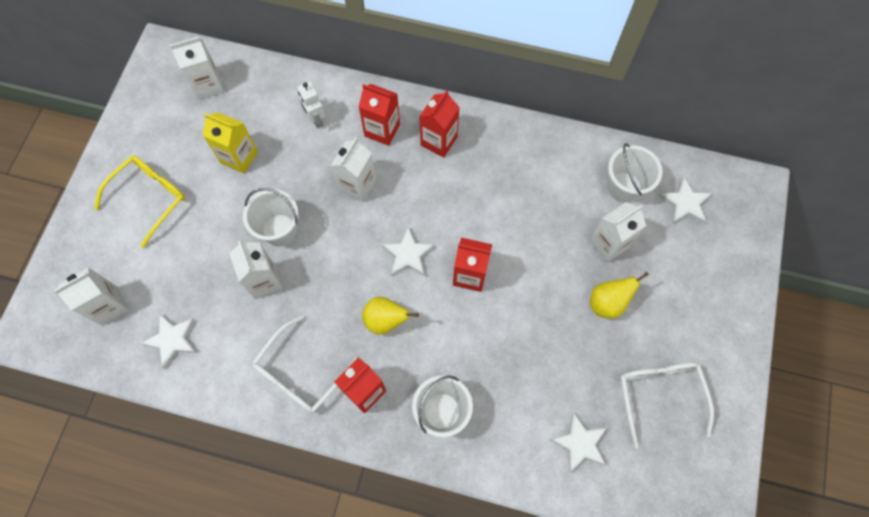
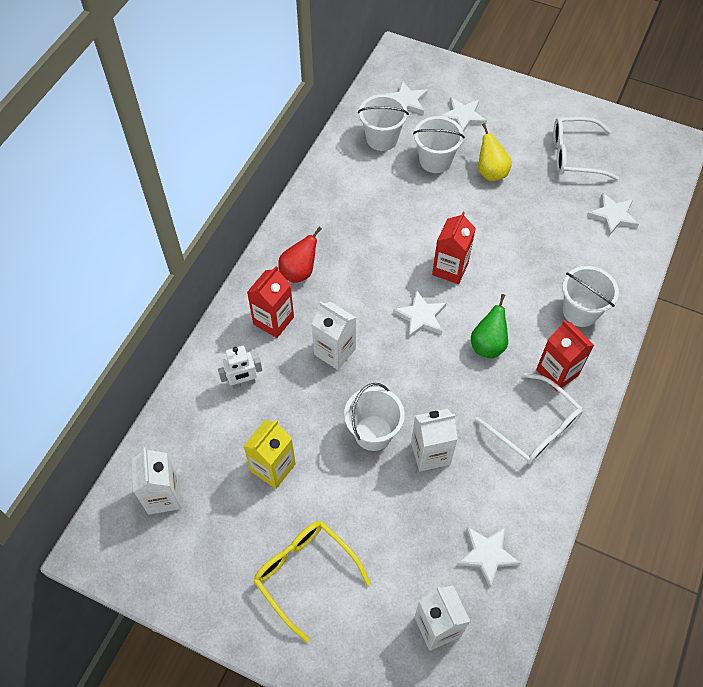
camera: 80 degrees left, 10 degrees down
(386, 320) = (488, 345): yellow pear -> green pear
(439, 141) = (299, 272): red carton -> red pear
(608, 244) = (435, 161): white carton -> white bucket
(681, 265) = (462, 117): none -> white star

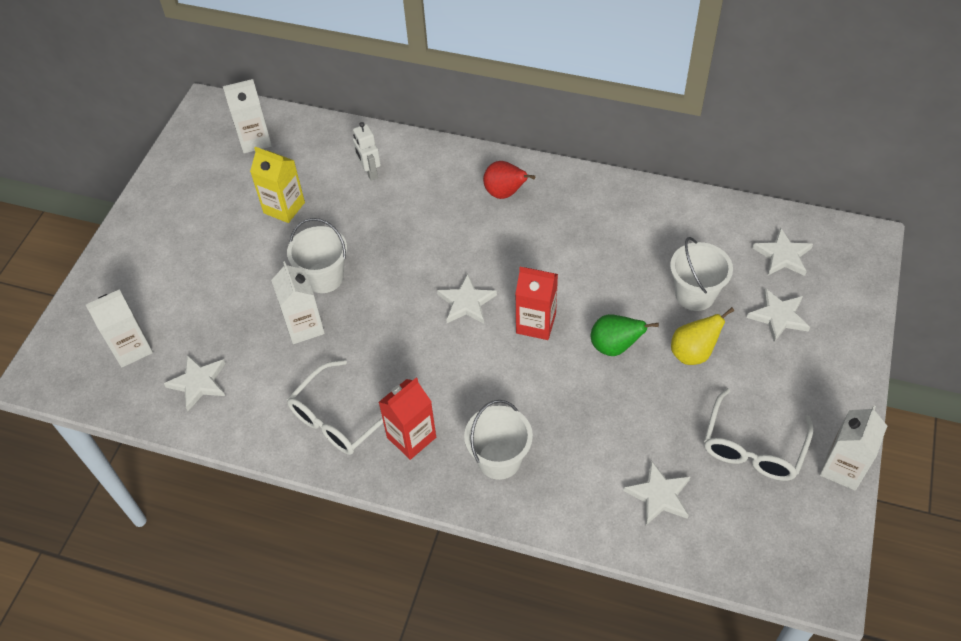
camera: 85 degrees right, 5 degrees down
(273, 320) = (442, 183): red carton -> none
(305, 574) = (184, 245): yellow glasses -> none
(335, 352) = (413, 235): white carton -> white carton (842, 468)
(382, 139) = (713, 239): white bucket -> none
(488, 345) = (439, 367): green pear -> green pear (614, 347)
(574, 155) = (753, 447): white glasses -> white glasses turned 150 degrees counterclockwise

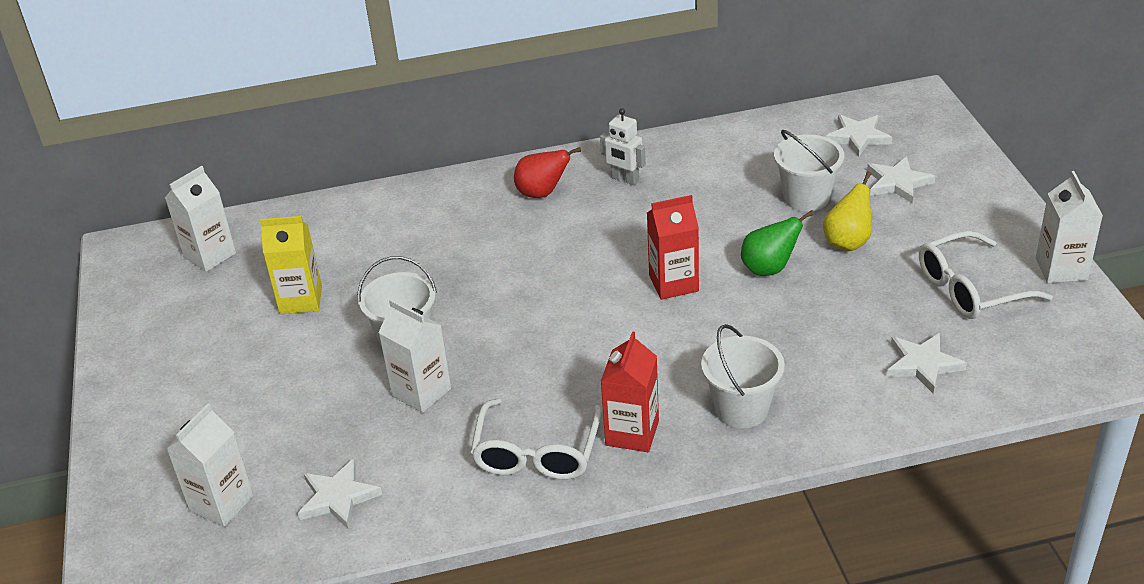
camera: 30 degrees left, 15 degrees down
(370, 172) = (375, 232): white robot -> white robot (625, 179)
(466, 302) = (585, 296): white star -> none
(753, 447) = (970, 289): white glasses -> white glasses turned 75 degrees clockwise

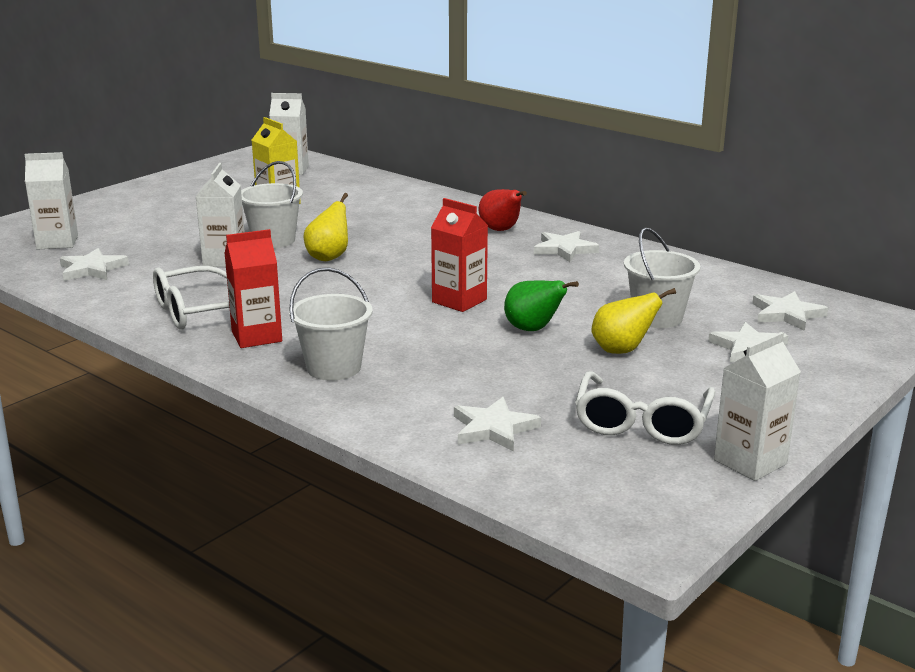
camera: 50 degrees right, 15 degrees down
(490, 320) = (329, 257): none -> yellow pear
(625, 179) = (564, 249): white robot -> white star
(970, 289) = (642, 423): white glasses -> white glasses turned 105 degrees counterclockwise

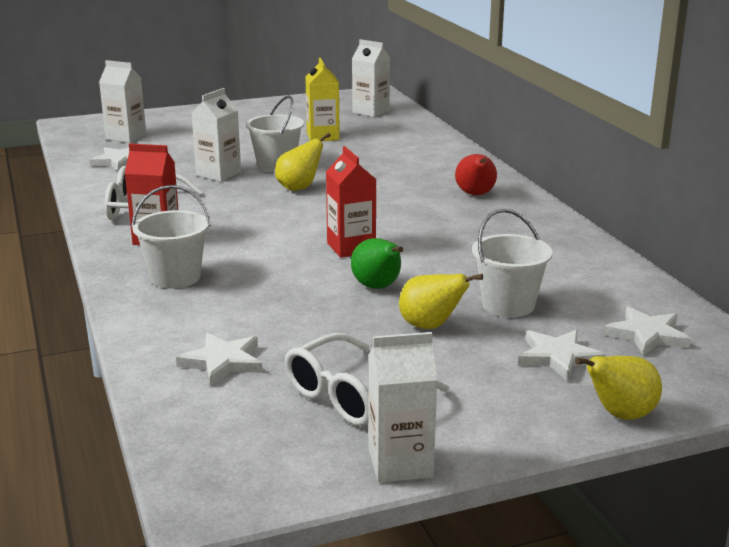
camera: 30 degrees right, 0 degrees up
(564, 249) = (509, 223): white star -> none
(847, 378) = (620, 415): none -> yellow pear

